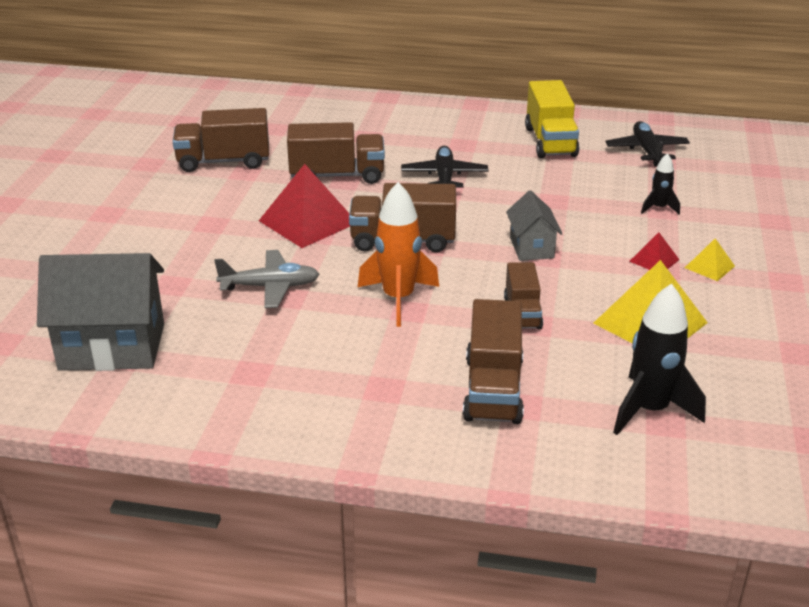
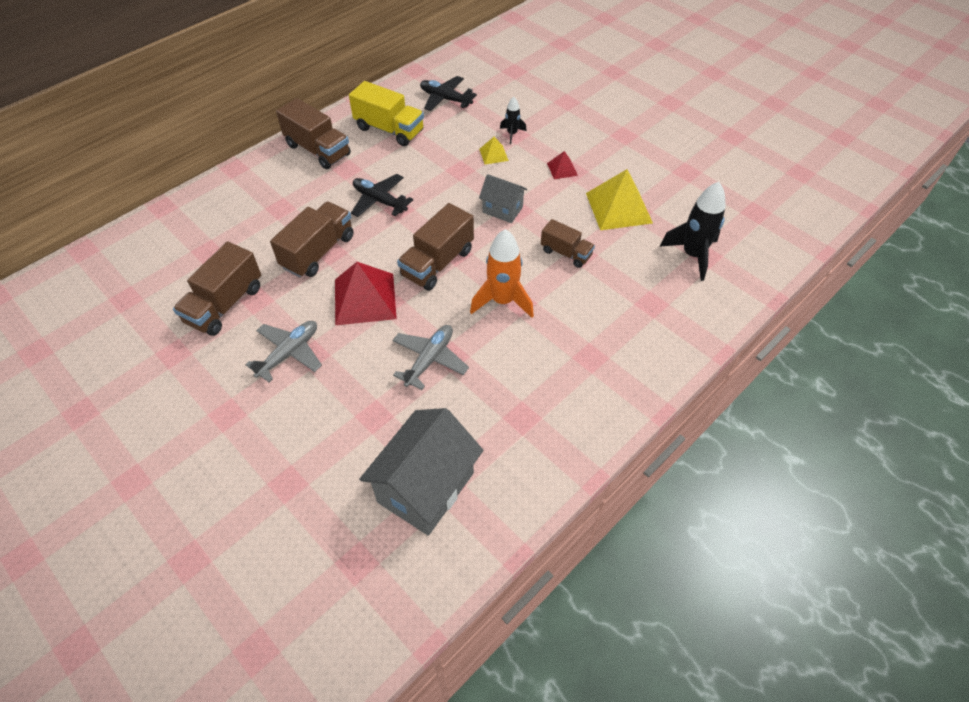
camera: 55 degrees left, 20 degrees up
(201, 213) = (289, 353): none -> grey plane
(493, 389) = (628, 308): brown truck -> brown truck (318, 150)
(709, 266) = (587, 153): yellow pyramid -> yellow pyramid (493, 154)

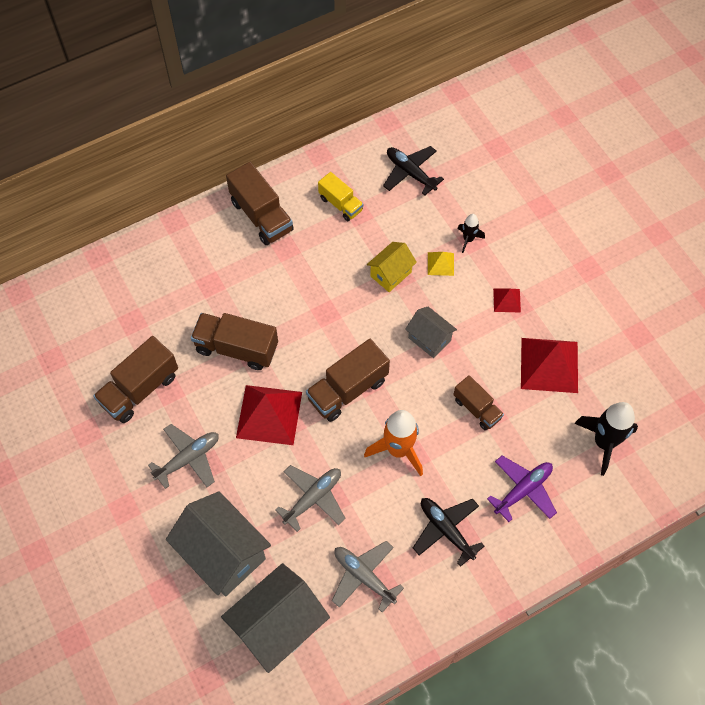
camera: 15 degrees right, 10 degrees up
(318, 252) = (236, 348): brown truck -> brown truck turned 120 degrees counterclockwise
(347, 432) = (223, 554): none -> grey house
(379, 201) = (309, 298): black plane -> black plane (446, 530)
(389, 130) = (340, 204): yellow truck -> yellow truck, size x0.62
(451, 170) = (391, 274): none -> yellow house
(504, 418) = (364, 576): none -> grey plane
(618, 208) = (549, 365): yellow pyramid -> red pyramid
(634, 308) = (523, 490): none -> purple plane

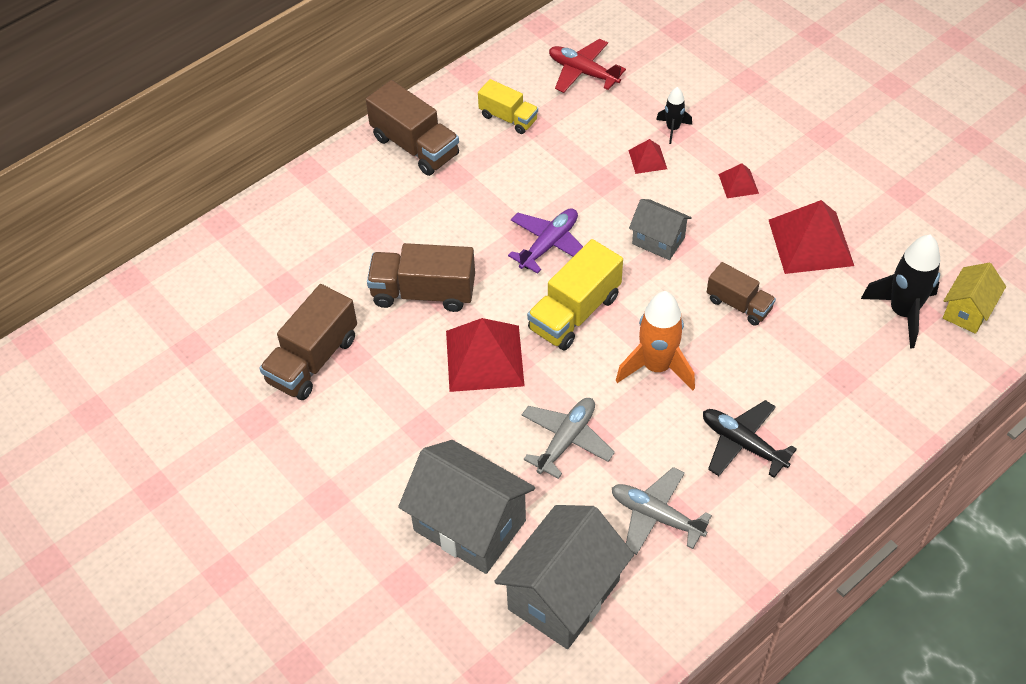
camera: 10 degrees left, 10 degrees down
(188, 458) = (395, 426): grey plane -> none
(347, 389) = (574, 313): brown truck -> yellow truck
(391, 274) = (591, 180): yellow house -> yellow house (967, 311)
(410, 173) = (583, 72): black plane -> red plane
(440, 263) = (647, 159): yellow pyramid -> red pyramid
(523, 490) = (822, 382): purple plane -> purple plane (549, 244)

